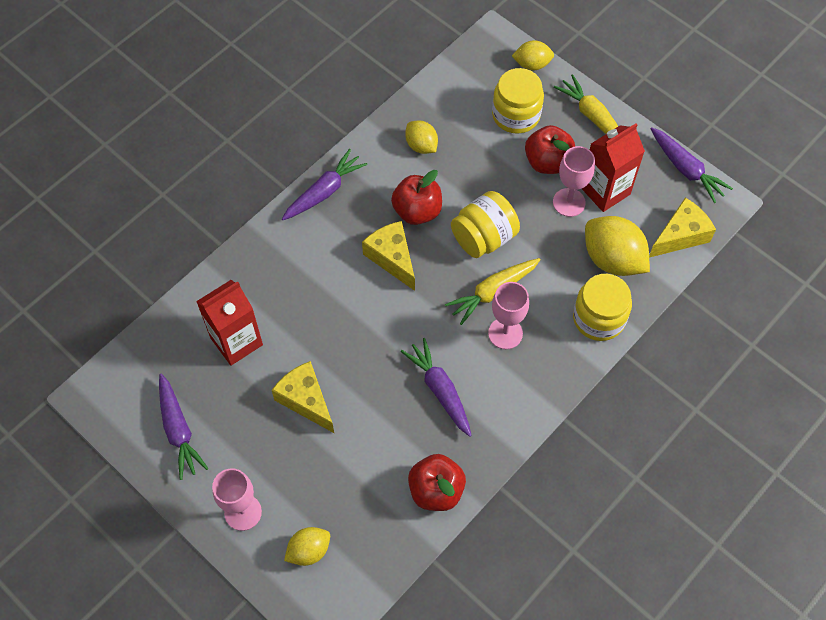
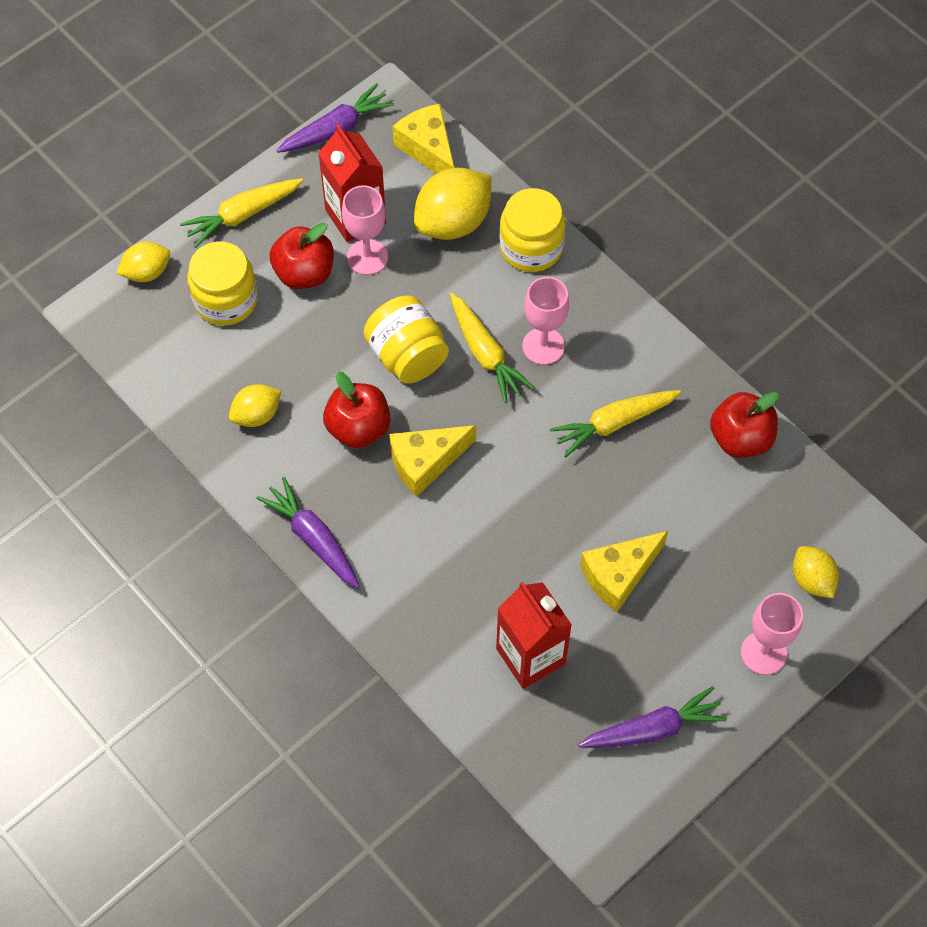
camera: 85 degrees left, 0 degrees up
(439, 390) = (613, 424): purple carrot -> yellow carrot
(532, 64) = (147, 272): yellow lemon -> yellow lemon turned 60 degrees clockwise

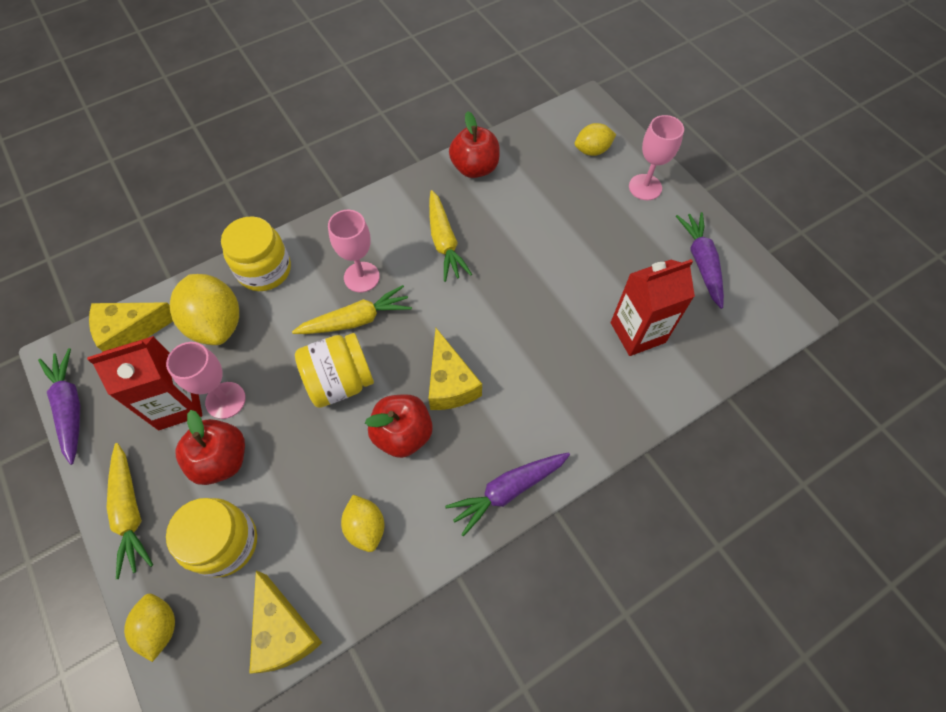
camera: 80 degrees left, 0 degrees up
(619, 575) = (574, 261): yellow cheese -> yellow cheese (284, 631)

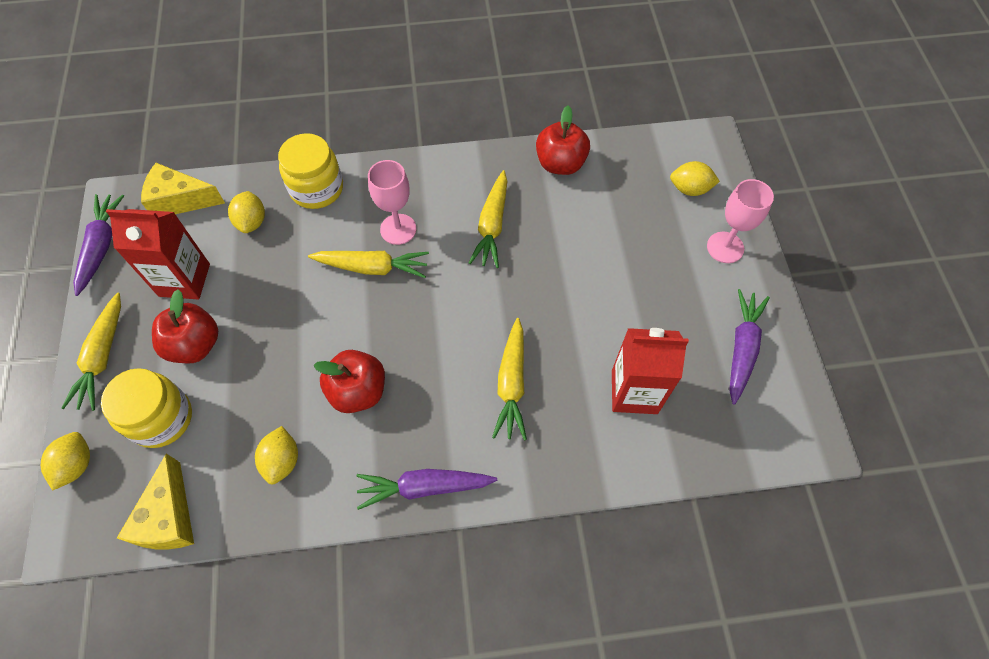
camera: 25 degrees right, 0 degrees up
(216, 324) = (252, 222): yellow lemon -> yellow lemon, size x0.58
(225, 400) = (224, 293): pink goblet -> none
(340, 381) = (328, 319): yellow jar -> none
(450, 383) = (425, 362): yellow cheese -> none
(534, 369) = (511, 384): none -> yellow carrot

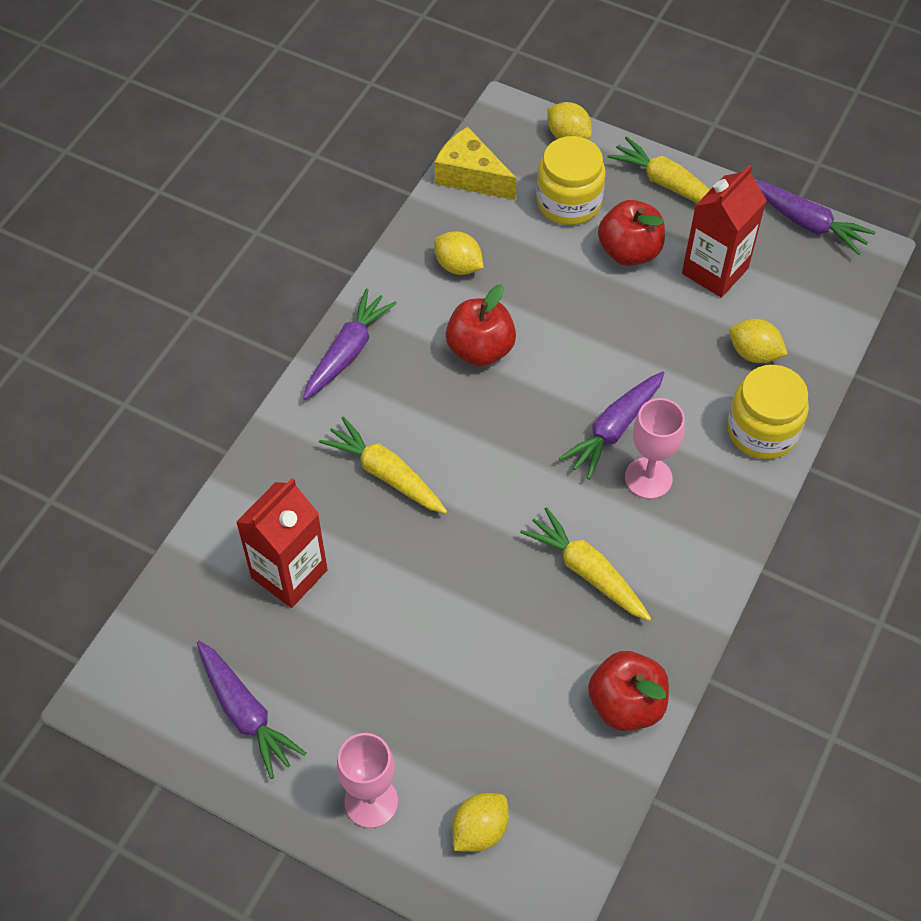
camera: 125 degrees right, 5 degrees down
(180, 200) = (828, 305): yellow cheese -> none
(373, 267) = (614, 429): yellow carrot -> purple carrot

